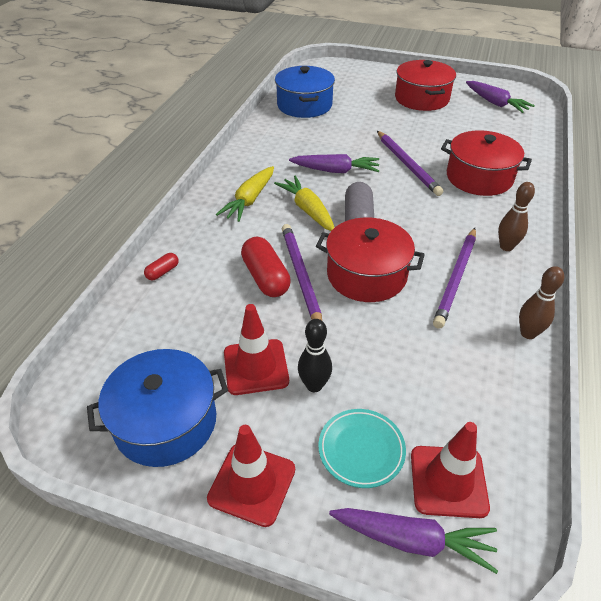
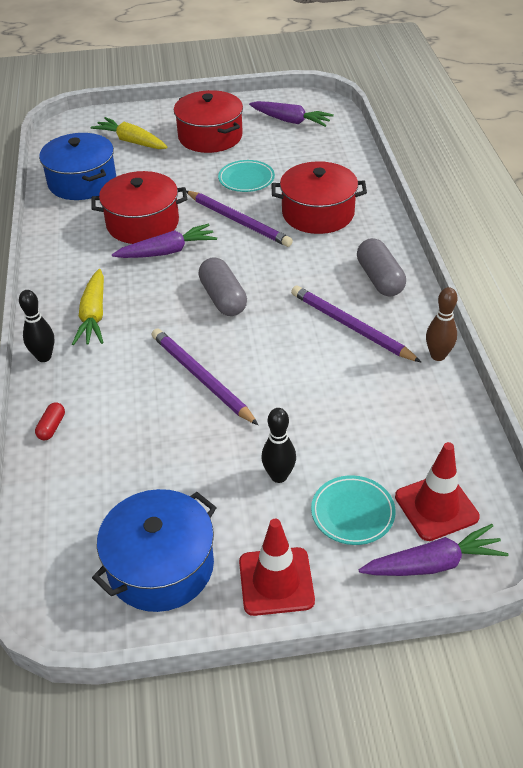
camera: 25 degrees left, 0 degrees up
(193, 218) = (44, 357): none -> black bowling pin
(256, 367) = (213, 482): red traffic cone -> none
(265, 278) = (166, 393): red capsule -> none
(307, 210) = (164, 305): yellow carrot -> yellow carrot (131, 141)
(366, 275) = (265, 353): red pot -> red pot (142, 223)
(432, 136) = (246, 179): none -> turquoise plate
(456, 278) = (351, 327): purple pencil -> purple pencil turned 135 degrees clockwise
(506, 247) = (379, 279): brown bowling pin -> grey capsule

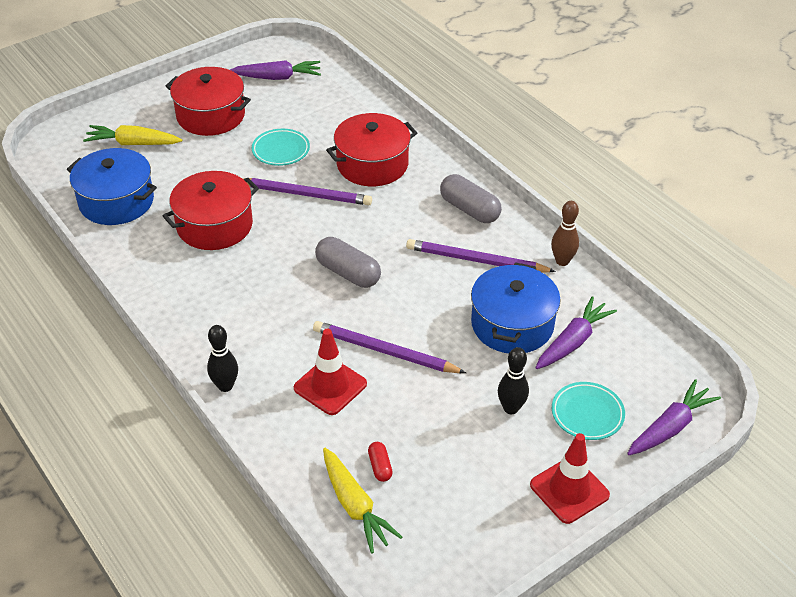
camera: 30 degrees left, 0 degrees up
(51, 427) = (286, 445): red capsule -> red capsule (380, 466)
(93, 316) = (241, 331): yellow carrot -> yellow carrot (355, 506)
(161, 566) = (473, 518): blue pot -> blue pot (512, 324)
(167, 251) = (261, 245): purple carrot -> purple carrot (573, 341)
(436, 507) = (643, 383): red traffic cone -> red traffic cone (330, 386)

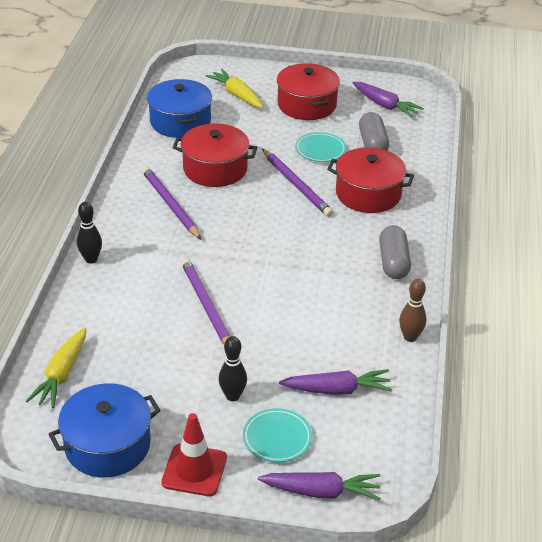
camera: 45 degrees right, 5 degrees down
(330, 386) = (146, 301): red traffic cone -> none
(348, 273) = (253, 247): grey capsule -> grey capsule (372, 144)
(380, 466) = (106, 365): red capsule -> none
(476, 260) = (348, 296): purple pencil -> purple pencil (170, 205)
(512, 324) = (312, 350): blue pot -> blue pot (107, 445)

